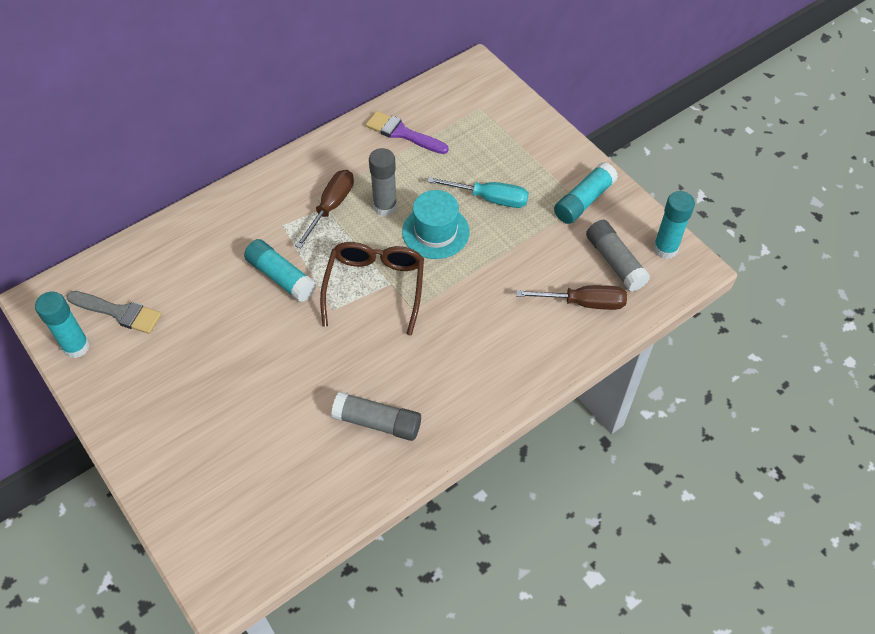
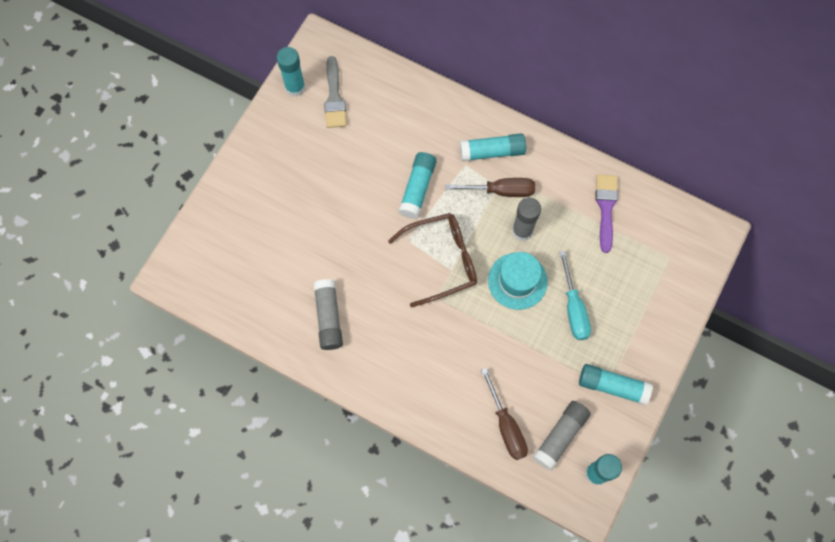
camera: 65 degrees right, 15 degrees up
(284, 197) = (492, 152): none -> turquoise glue stick

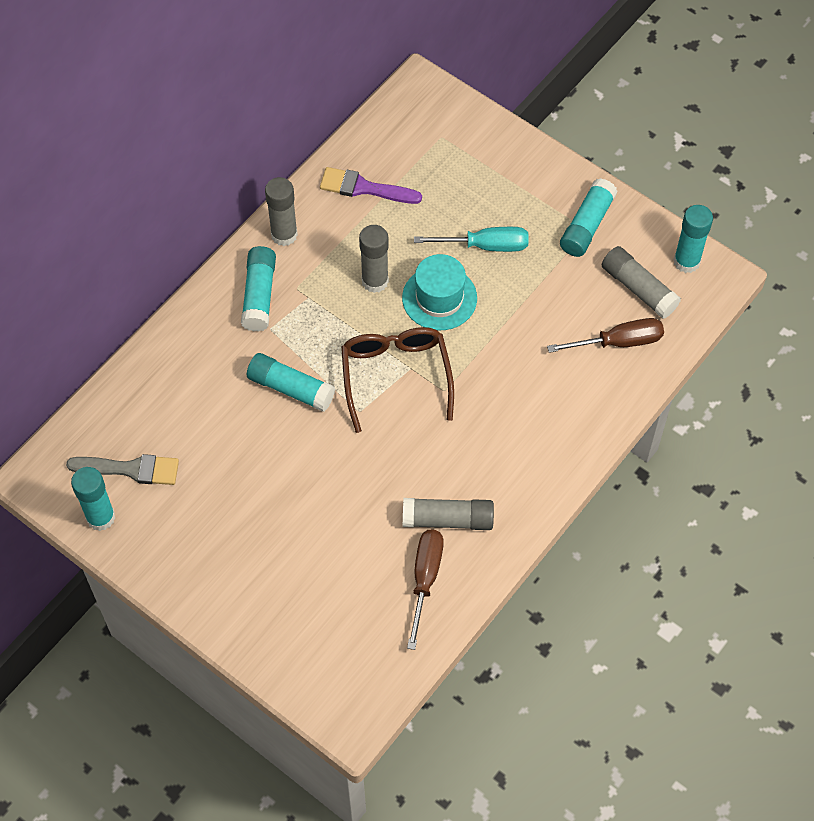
camera: 80 degrees left, 10 degrees down
(501, 191) = (315, 295): brown screwdriver -> brown screwdriver (425, 579)
(549, 158) = (284, 235): none -> grey glue stick

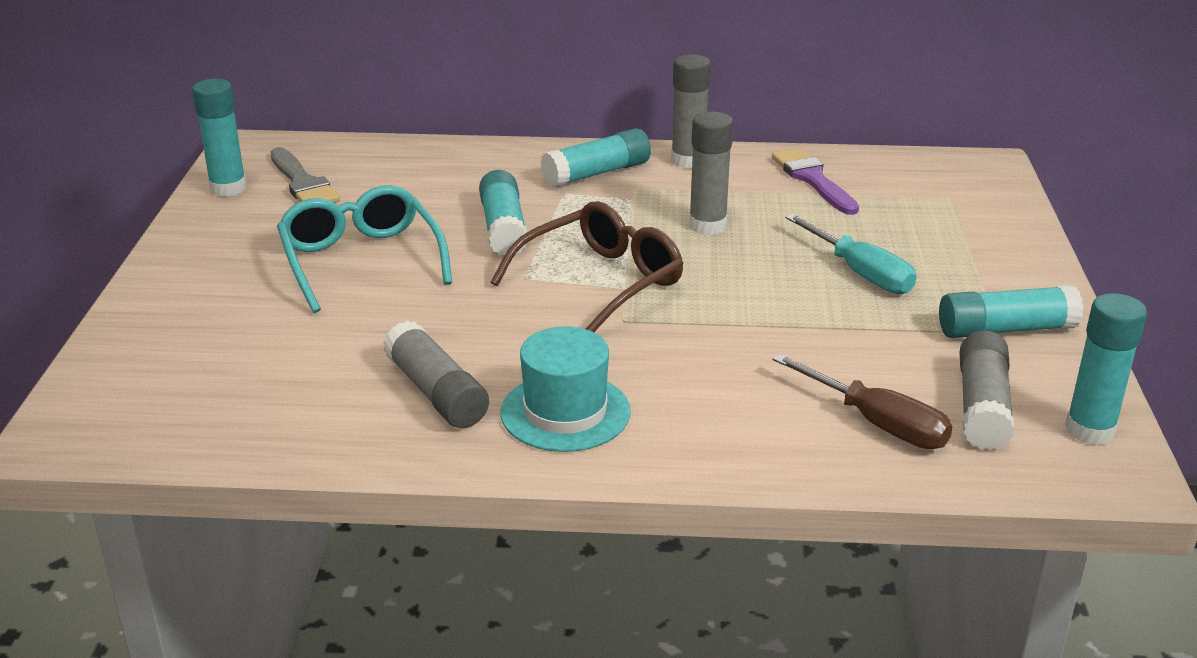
camera: 55 degrees right, 30 degrees down
(270, 486) = (361, 261): none -> turquoise glasses
(425, 579) = (328, 409): brown screwdriver -> none
(439, 298) = (745, 270): turquoise hat -> turquoise hat (565, 412)

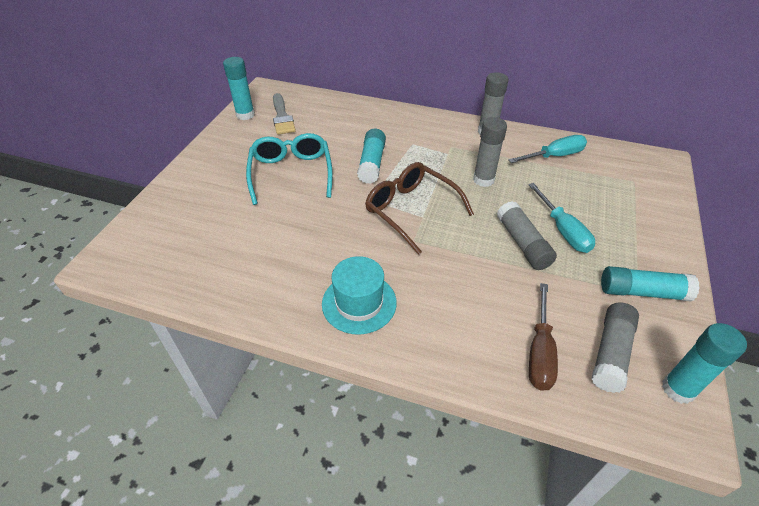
camera: 15 degrees right, 15 degrees up
(436, 393) = (295, 274): grey glue stick -> grey glue stick (522, 243)
(597, 173) = (434, 133): turquoise glue stick -> none
(601, 282) = (411, 210): brown glasses -> brown glasses turned 105 degrees counterclockwise
(813, 179) = (554, 156): purple brush -> turquoise screwdriver
(877, 423) = (540, 352): brown screwdriver -> brown screwdriver turned 45 degrees clockwise

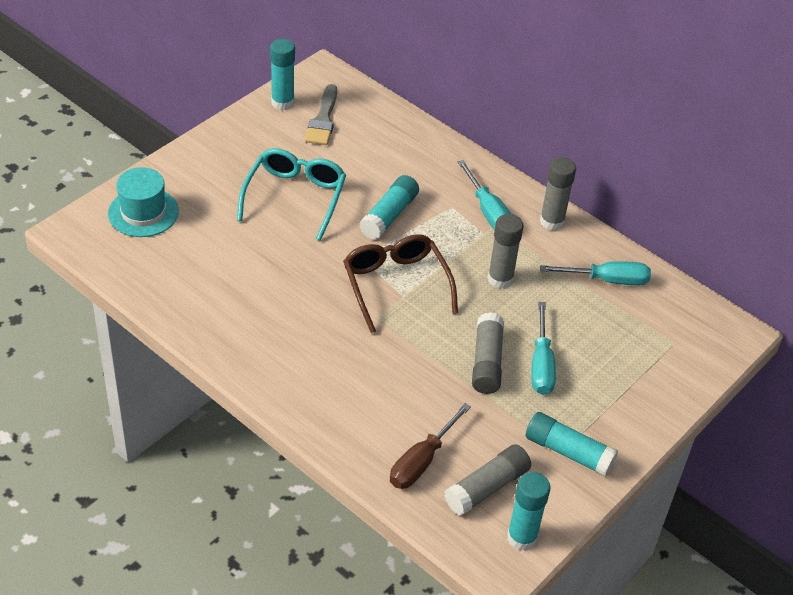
camera: 20 degrees right, 0 degrees up
(359, 303) = (285, 357): turquoise hat -> turquoise hat (143, 212)
(440, 139) = (488, 211): none -> turquoise screwdriver

